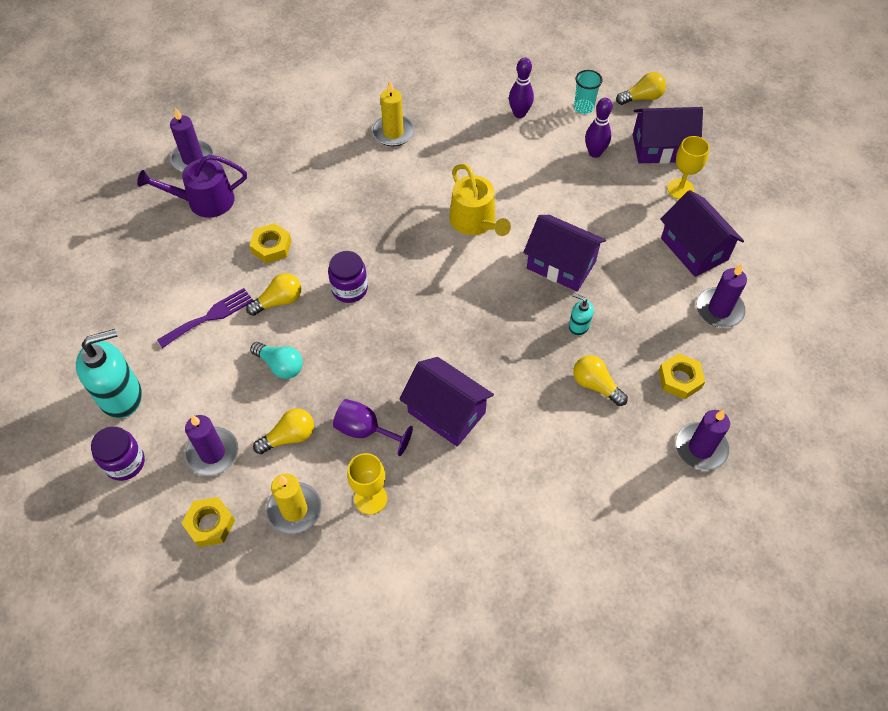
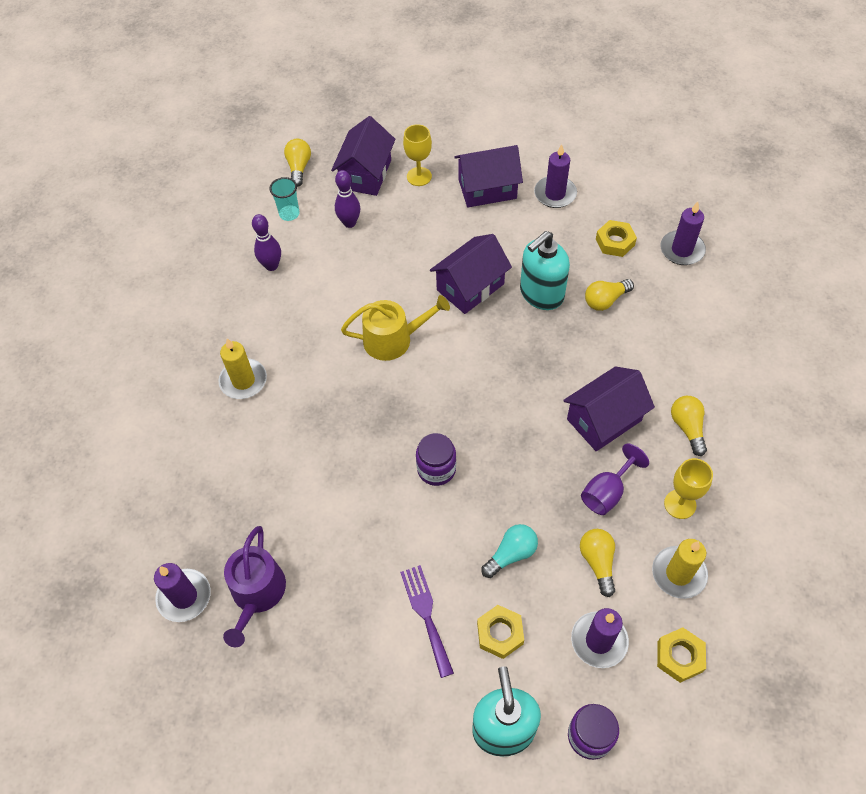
camera: 70 degrees left, 0 degrees up
(271, 247) = (353, 533): yellow nut -> yellow nut (500, 633)
(279, 301) = (429, 540): yellow light bulb -> yellow light bulb (687, 428)
(578, 326) = (541, 294): turquoise soap dispenser -> turquoise soap dispenser, size x2.07

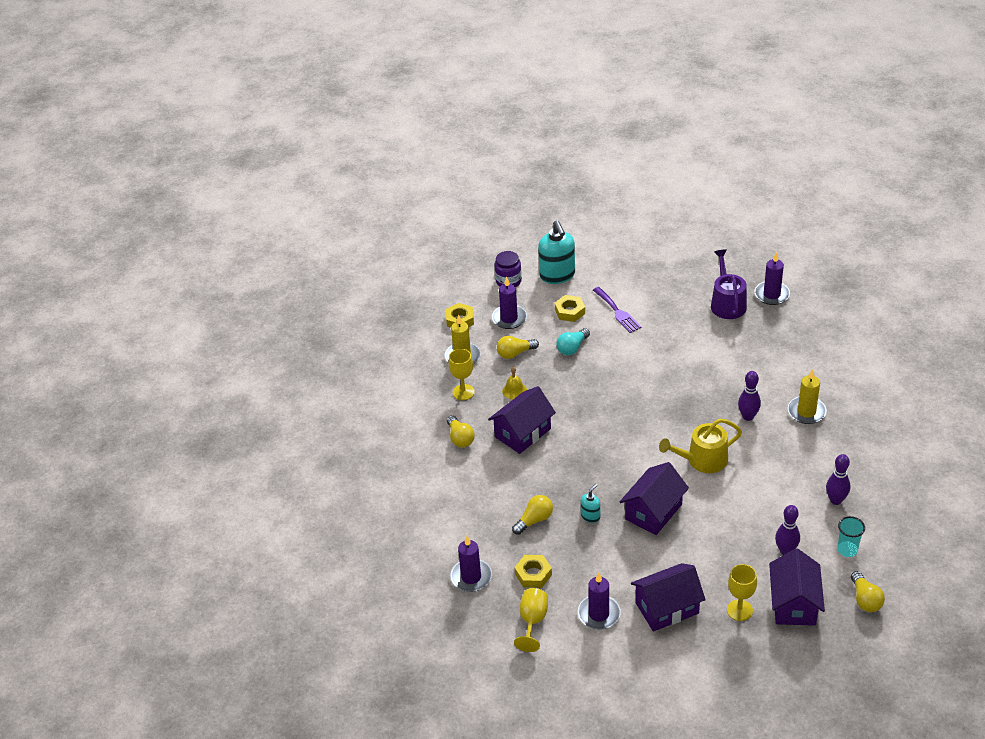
camera: 170 degrees right, 15 degrees down
(316, 388) = (748, 416): none -> purple bowling pin
(436, 469) = (637, 383): purple jar -> none
(541, 294) = (590, 516): turquoise soap dispenser -> turquoise soap dispenser, size x0.48
(597, 562) = (515, 353): yellow light bulb -> yellow light bulb turned 90 degrees clockwise
(607, 492) = (514, 390): purple goblet -> yellow bell
(621, 197) = (533, 621): none -> yellow goblet

